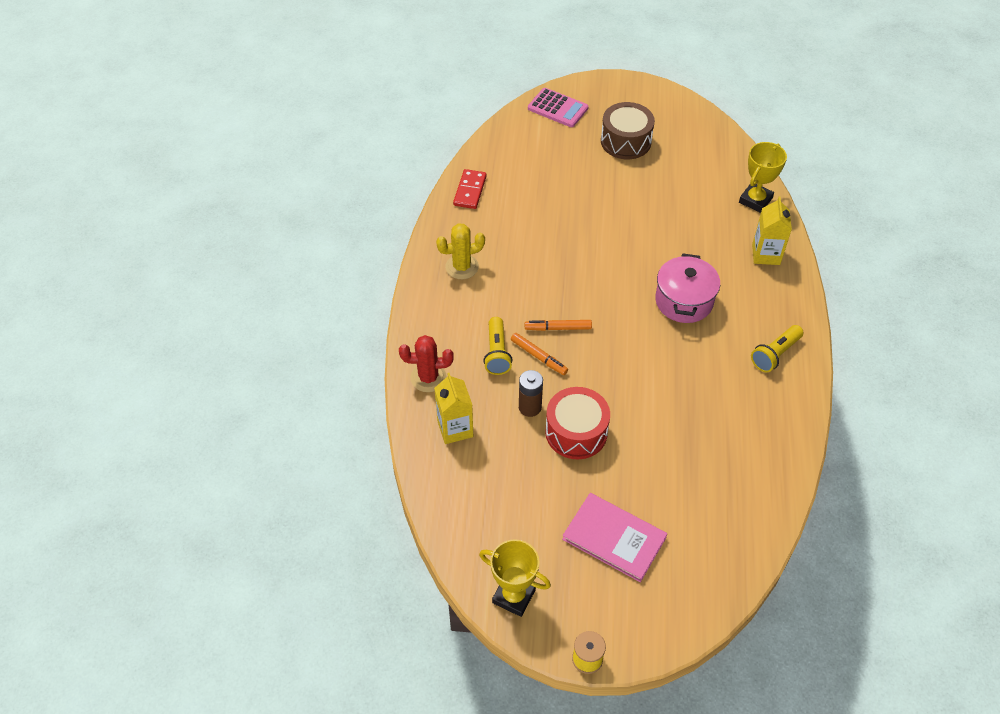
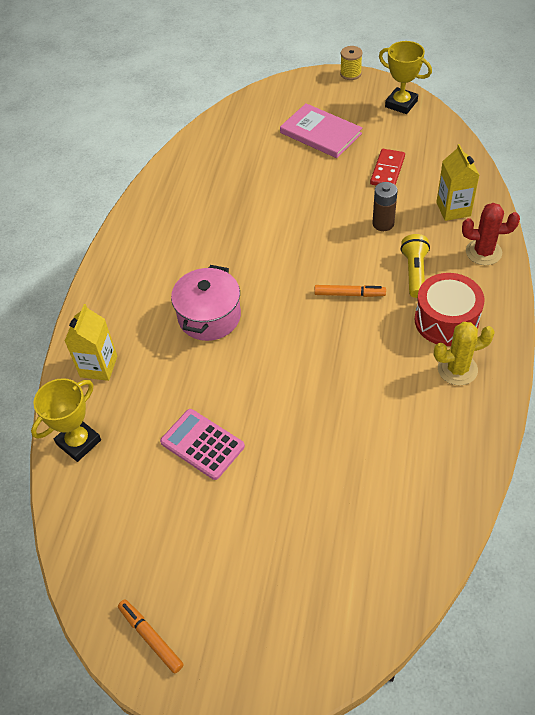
camera: 170 degrees left, 0 degrees up
(470, 191) = (453, 481): red domino -> red domino (387, 170)
(539, 357) = (371, 267): orange marker -> orange marker (150, 637)
(557, 108) = (316, 639): pink calculator -> pink calculator (202, 444)
(576, 432) = (342, 203): red drum -> red drum (446, 320)
(625, 141) = (222, 558): brown drum -> none
(775, 354) = (136, 260): yellow flashlight -> none

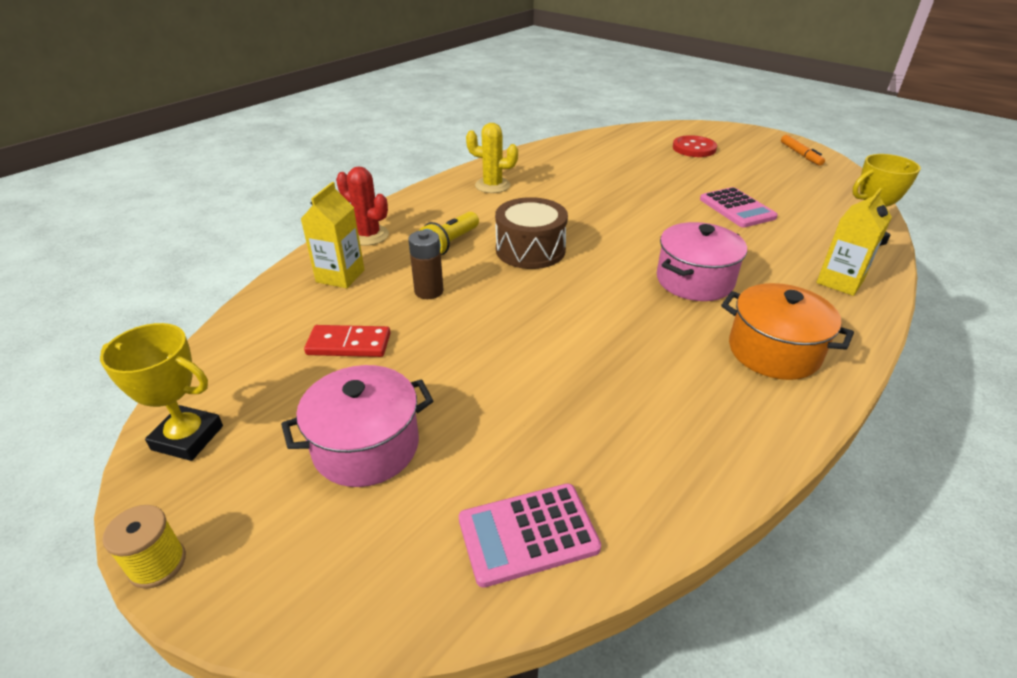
camera: 155 degrees left, 15 degrees down
(140, 273) = (773, 351): none -> orange pot
(226, 134) = (528, 534): none -> pink calculator
(294, 582) = (694, 148): none -> red button
(320, 133) = (366, 446): pink book -> pink pot
(349, 294) = (530, 250): orange marker -> brown drum
(387, 170) = (349, 344): red domino -> red domino turned 45 degrees clockwise
(401, 104) = (187, 438): yellow trophy -> yellow trophy turned 45 degrees counterclockwise
(446, 320) = (465, 209): red drum -> none

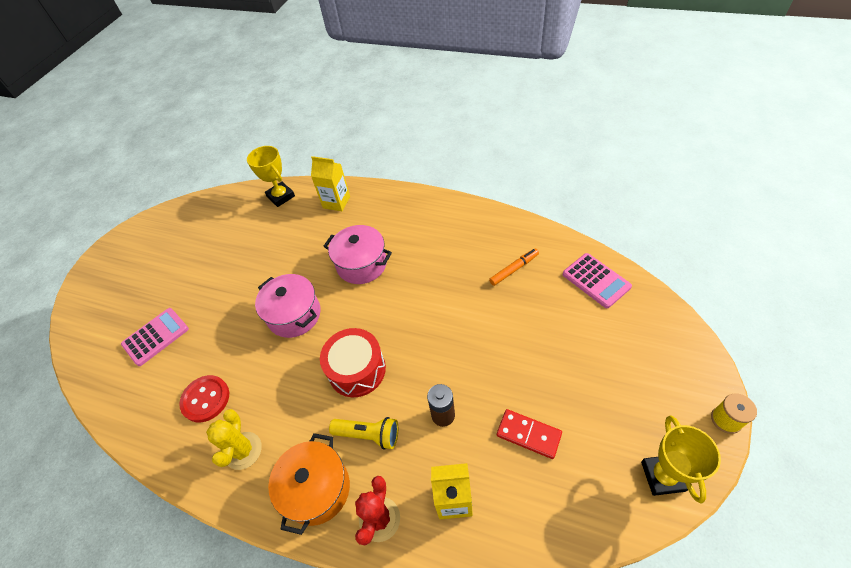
camera: 105 degrees left, 15 degrees up
(349, 344) = (528, 434): red domino -> red domino turned 45 degrees counterclockwise
(366, 446) = (598, 370): pink pot -> pink pot (294, 315)
(530, 250) = (357, 370): brown drum -> red drum
(694, 148) = (131, 306): red button -> red button (206, 399)
(737, 208) = (251, 259): pink calculator -> pink calculator (156, 337)
(773, 351) = (419, 221): orange pot -> orange pot (317, 489)
(800, 154) = (141, 235): orange marker -> orange marker (514, 269)

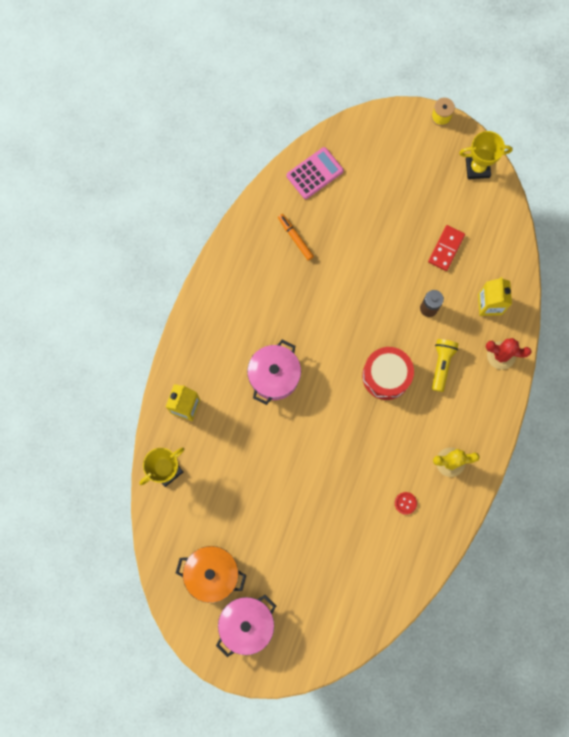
camera: 95 degrees left, 25 degrees up
(156, 337) = (339, 567): pink calculator -> none
(206, 399) = (405, 503): red button -> red button, size x0.56
(294, 315) = (327, 436): pink pot -> pink pot (247, 624)
(317, 489) = (480, 401): orange pot -> orange pot (212, 574)

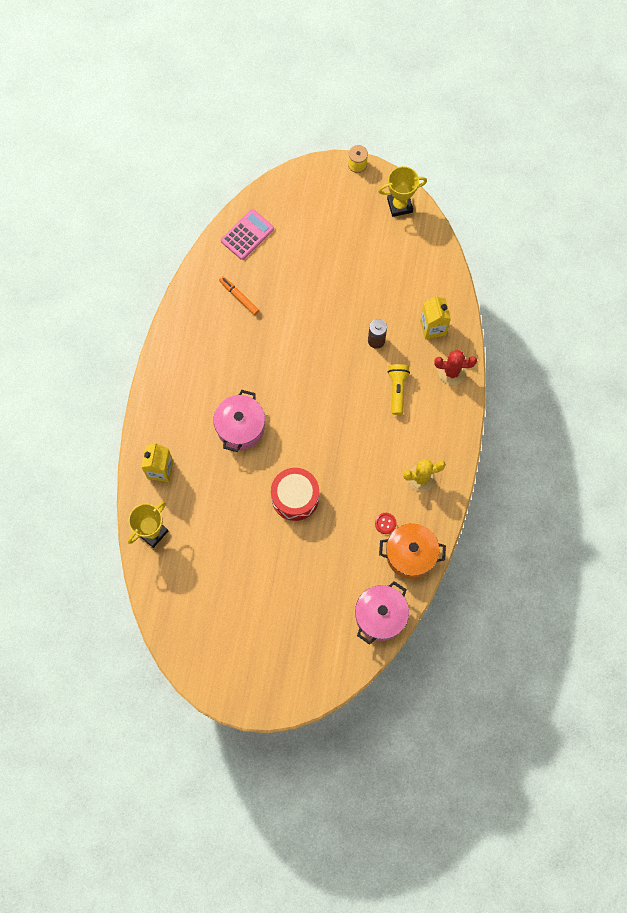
camera: 10 degrees left, 5 degrees down
(212, 574) = (212, 621): orange pot -> orange pot (410, 554)
(247, 624) = (253, 662): pink pot -> pink pot (380, 616)
(386, 376) = (347, 409): red drum -> red drum (295, 497)
(446, 248) = (383, 283): red domino -> none

